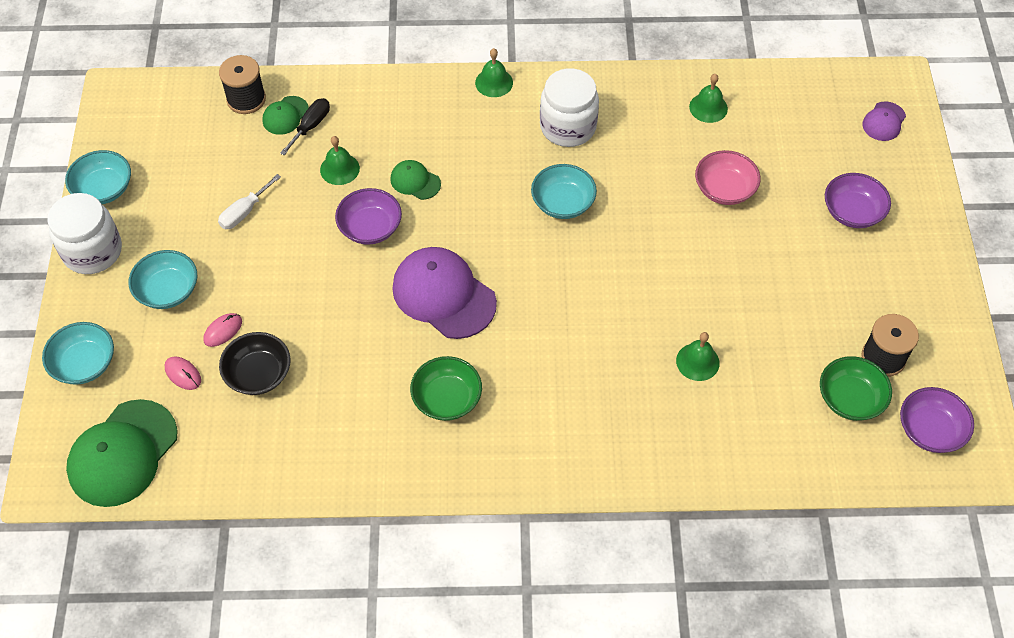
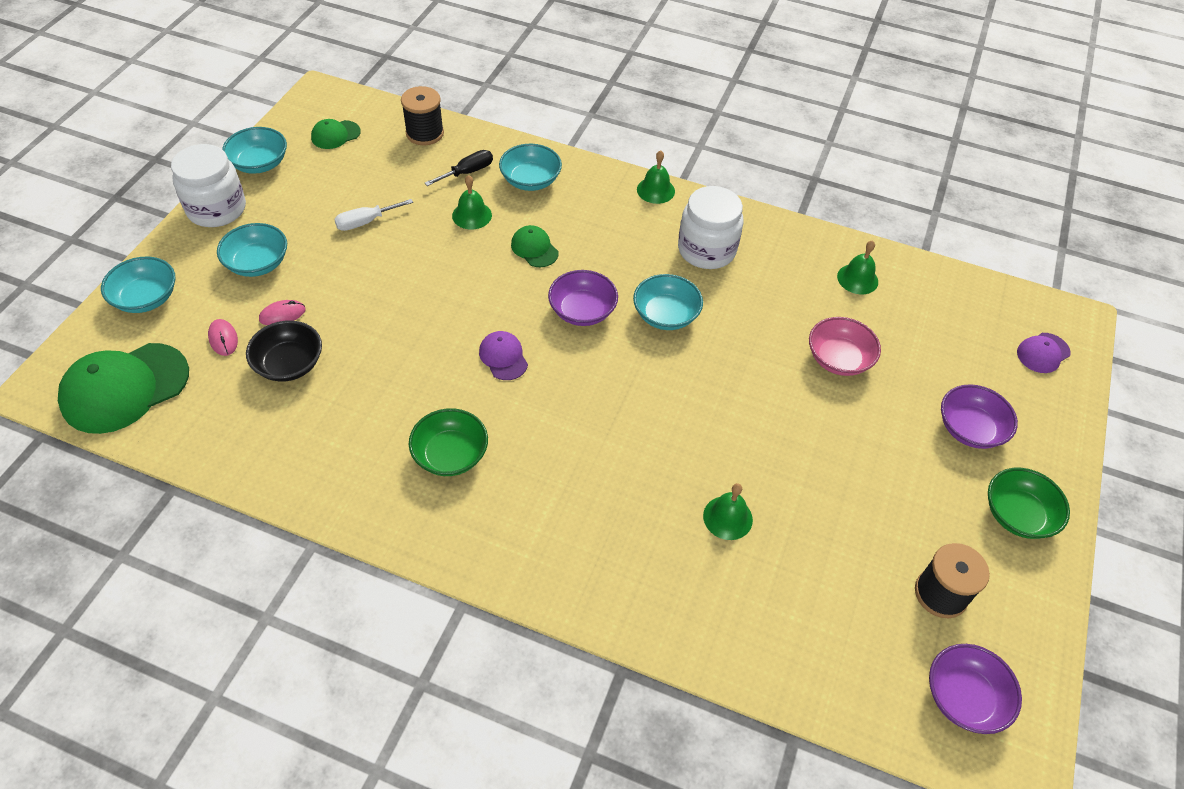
camera: 20 degrees right, 5 degrees down
(285, 115) = (450, 157): green cap -> green cap (335, 135)
(370, 228) = (469, 274): purple bowl -> purple bowl (582, 311)
(374, 113) = (530, 180): none -> turquoise bowl
(443, 295) = (503, 357): purple cap -> purple cap, size x0.50
(850, 399) = (882, 624): green bowl -> green bowl (1017, 515)

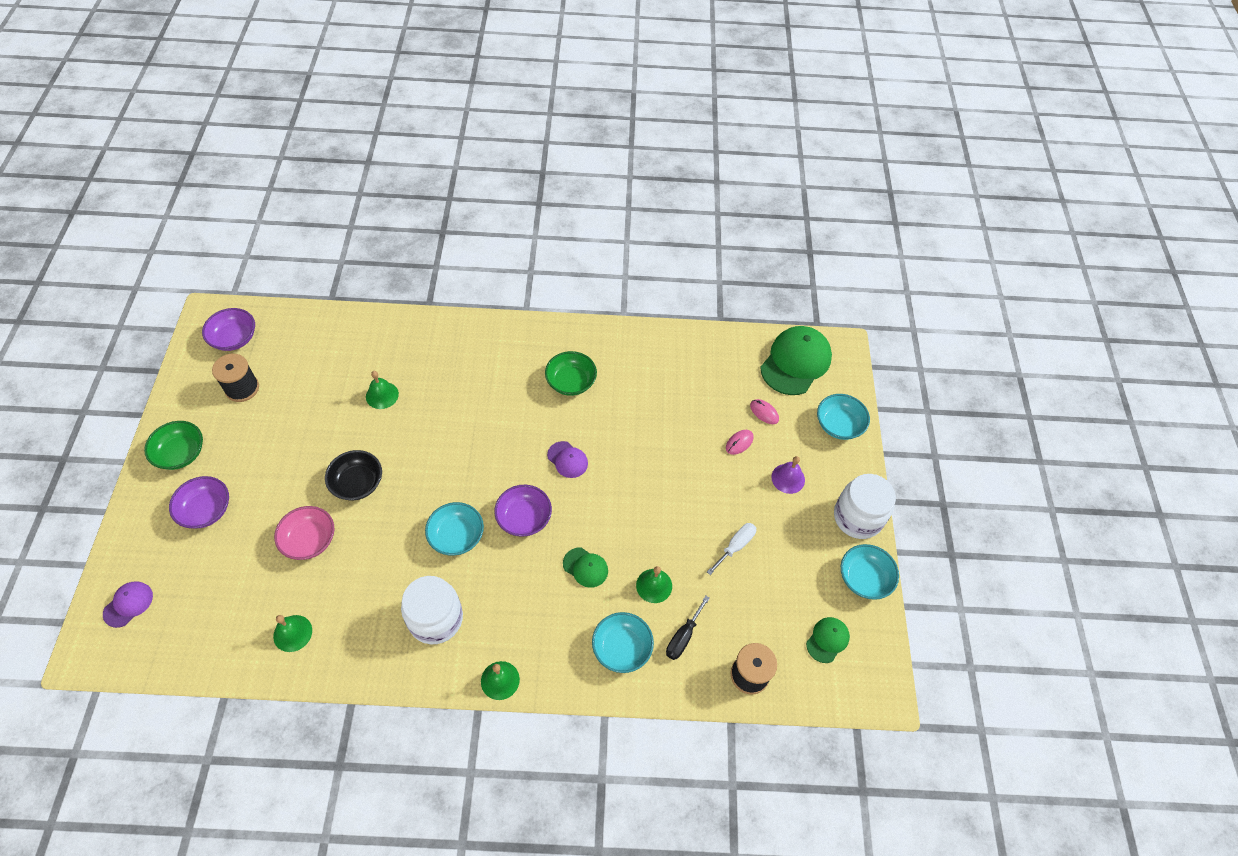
camera: 160 degrees right, 5 degrees up
(257, 263) = (788, 478): turquoise bowl -> purple bell
(289, 364) = (708, 408): black bowl -> black bowl (357, 483)

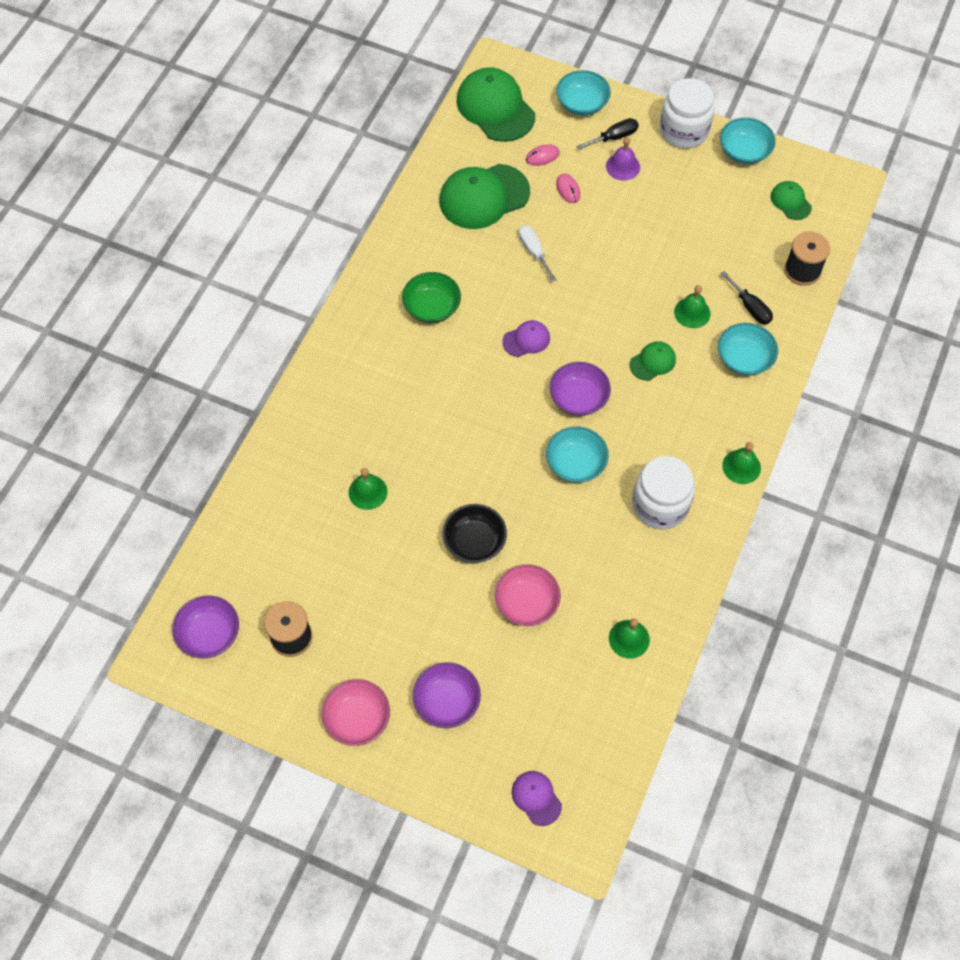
camera: 65 degrees left, 5 degrees up
(181, 453) = (357, 718): green bowl -> pink bowl
(698, 383) = (484, 197): none -> green cap
(735, 546) = (676, 234): white screwdriver -> white screwdriver (534, 251)
(816, 461) = (614, 137): none -> black screwdriver

